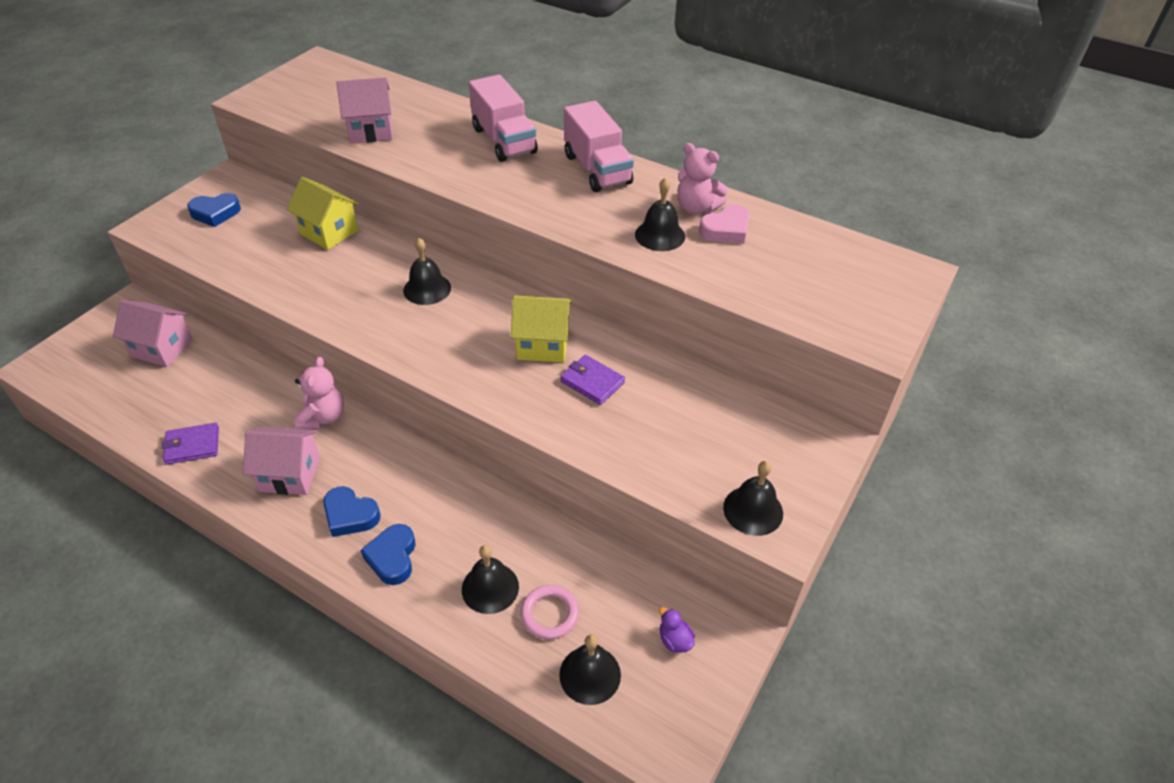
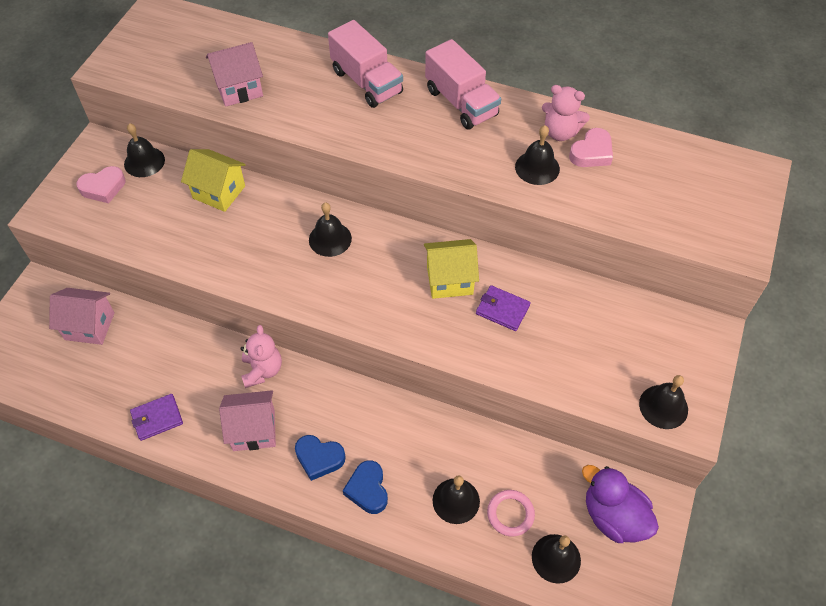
camera: 10 degrees left, 10 degrees up
(215, 213) = (103, 188): blue heart -> pink heart
(266, 197) = (144, 162): none -> black bell
(675, 640) = (613, 517): purple duck -> purple duck, size x2.27

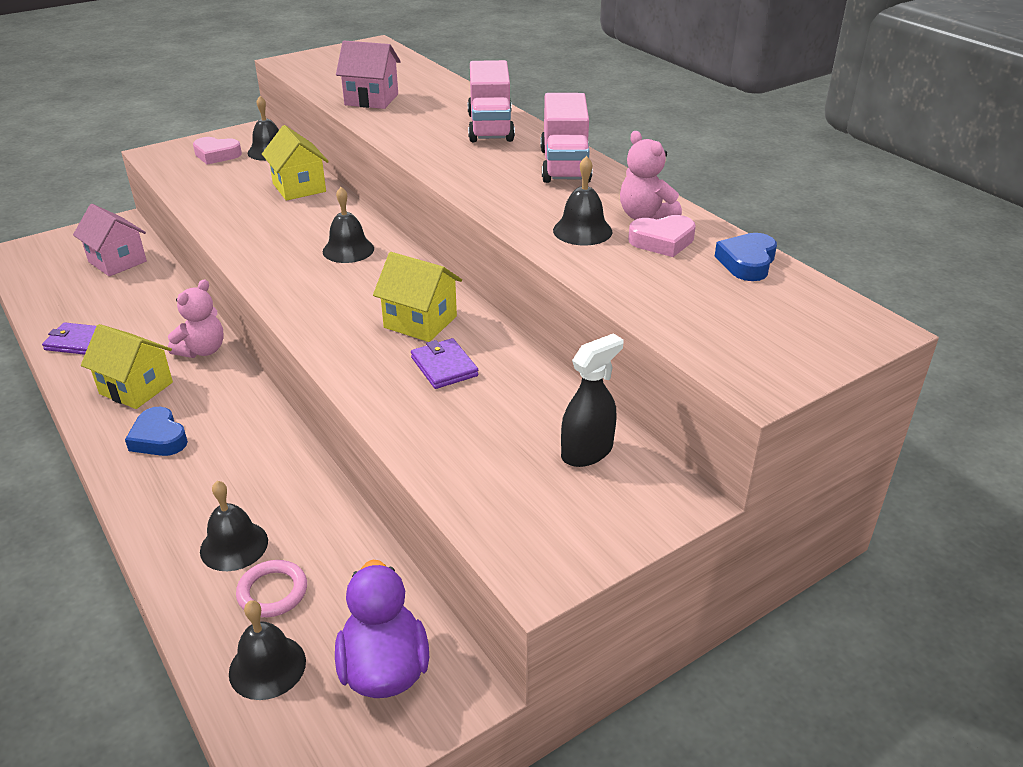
camera: 35 degrees right, 20 degrees down
(254, 430) = (136, 388): pink house -> yellow house
(368, 489) = (166, 486): blue heart -> blue heart (747, 262)
(640, 327) = (587, 452): none -> black spray bottle
(663, 406) = (524, 538): black bell -> none

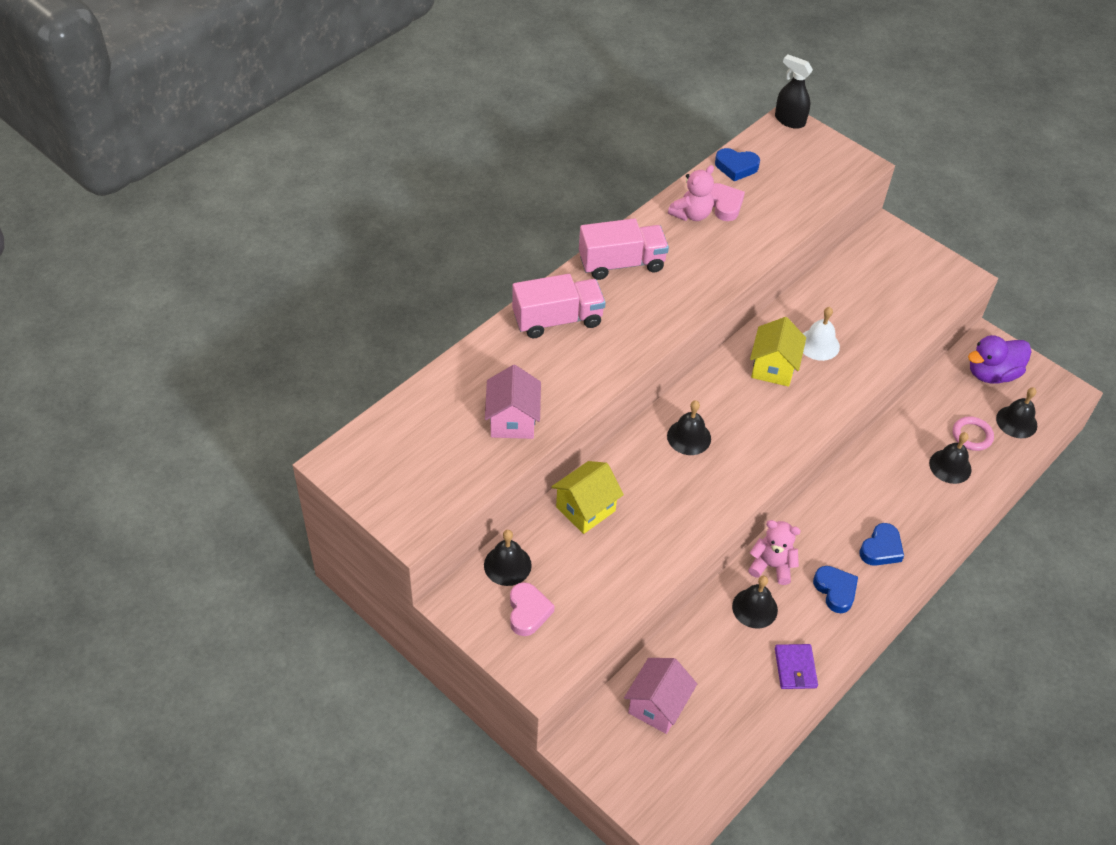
camera: 105 degrees left, 15 degrees up
(136, 388) = (835, 591): yellow house -> blue heart
(444, 367) = (818, 344): purple wallet -> white bell
(582, 230) = (725, 244): black bell -> black bell (754, 608)
(587, 452) = (867, 268): black spray bottle -> black spray bottle (789, 120)

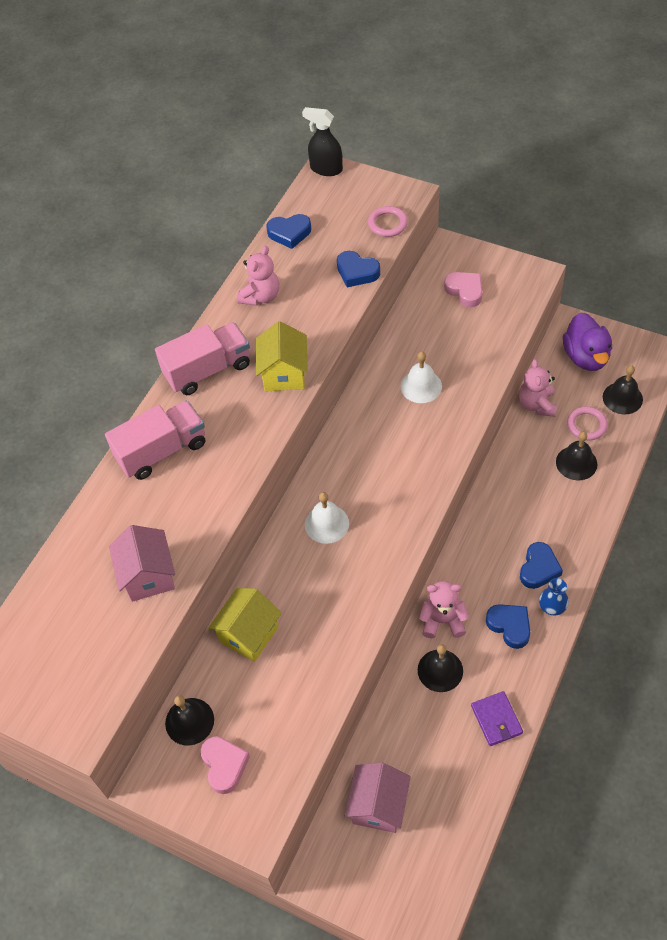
camera: 10 degrees left, 5 degrees up
(689, 437) = (326, 524): black bell -> white bell
(724, 205) = (289, 276): pink heart -> pink heart (465, 291)
(773, 367) = (385, 424): yellow house -> yellow house (284, 374)
(790, 219) = (357, 272): none -> blue heart
(833, 185) = (387, 224): none -> pink ring
(883, 586) = (552, 607): none -> blue vase
(928, 402) = (537, 404): none -> pink teddy bear
(992, 374) = (586, 357): purple duck -> purple duck turned 60 degrees counterclockwise

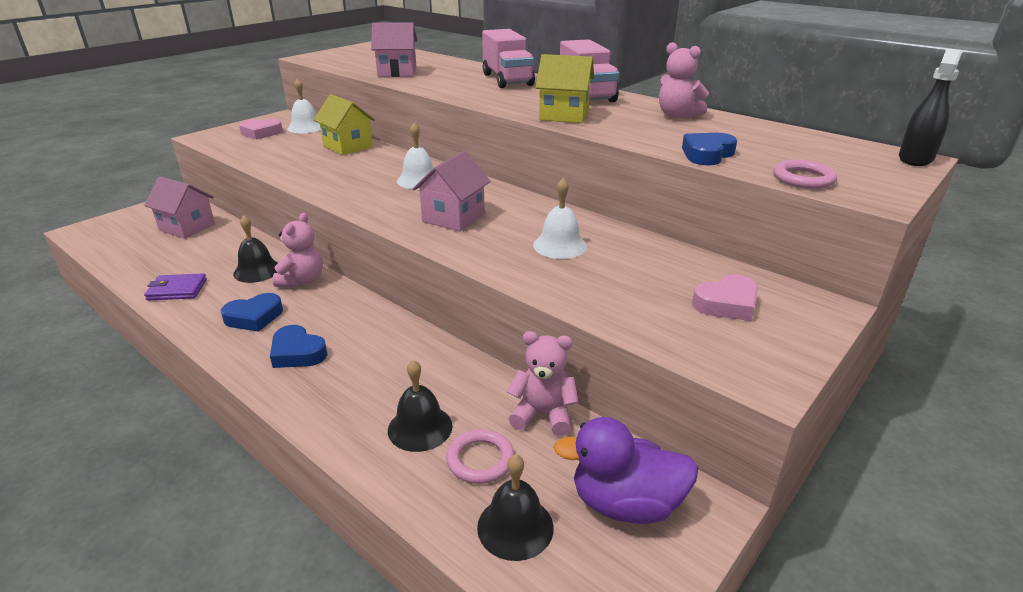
camera: 100 degrees right, 25 degrees down
(189, 721) = (306, 127): black bell -> white bell
(289, 233) = (779, 133): blue heart -> none
(398, 468) = (453, 217): none -> pink house
(552, 607) = (243, 351): blue vase -> none

